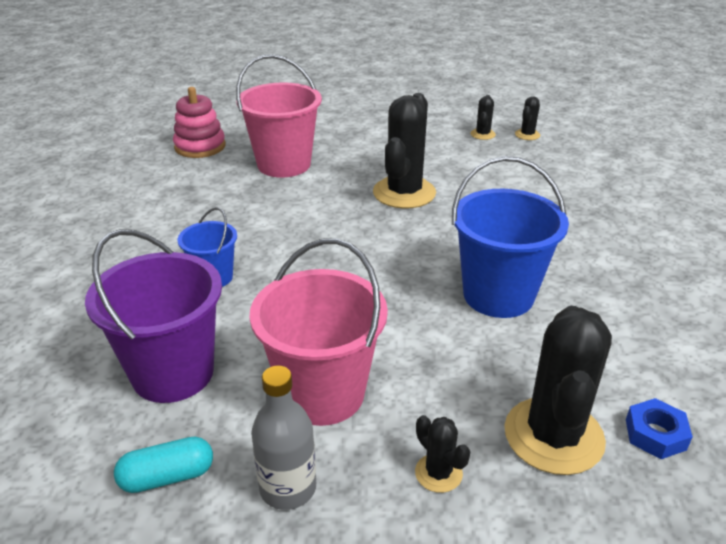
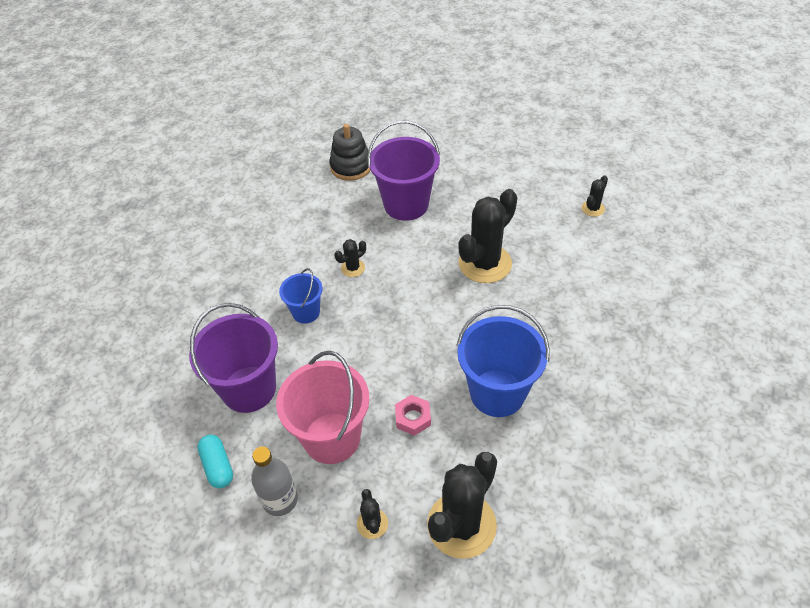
camera: 25 degrees right, 15 degrees up
(167, 477) = (218, 466): turquoise capsule -> turquoise capsule turned 60 degrees clockwise
(200, 147) = (351, 167): pink stacking toy -> black stacking toy
(284, 164) = (406, 204): pink bucket -> purple bucket
(416, 344) = (413, 418): none -> pink nut
(527, 135) = (634, 219): black cactus -> black cactus (353, 268)
(655, 434) = (531, 550): blue nut -> none

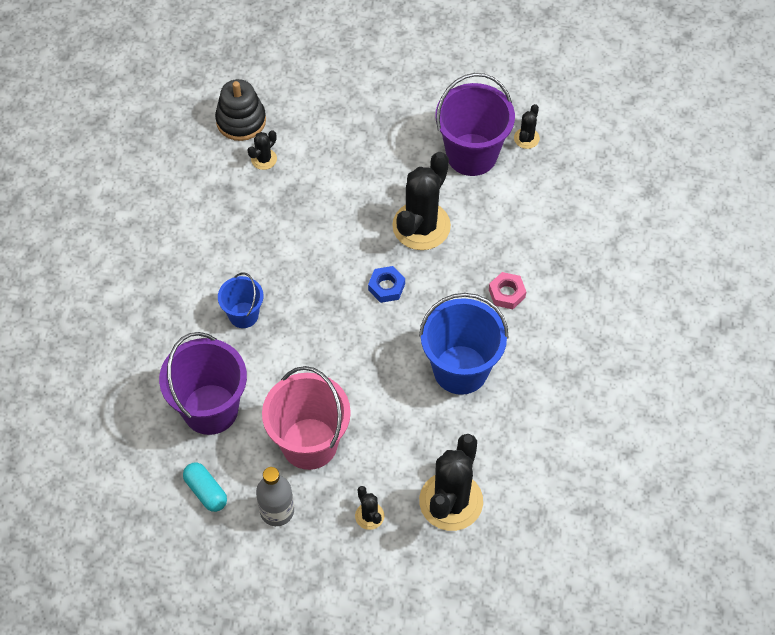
camera: 15 degrees left, 10 degrees up
(353, 268) = (279, 254): black cactus -> black cactus (264, 159)
(406, 204) = (318, 163): purple bucket -> purple bucket (471, 154)
(413, 418) = (383, 409): pink nut -> pink nut (507, 293)
(441, 308) = (386, 287): none -> blue nut

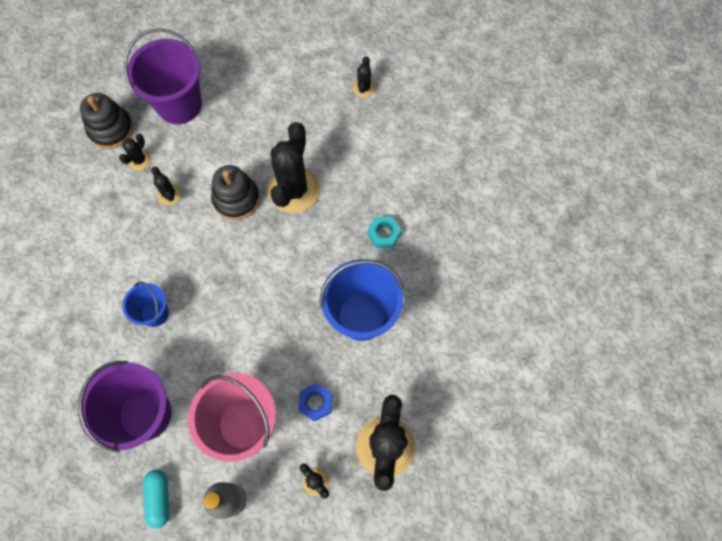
camera: 15 degrees left, 10 degrees up
(206, 491) = (159, 498): turquoise capsule -> turquoise capsule turned 45 degrees clockwise
(287, 201) = (169, 194): none -> black cactus
(357, 221) = (236, 199): none -> black stacking toy
(386, 287) = (277, 254): blue nut -> blue nut (315, 403)
(471, 154) = (321, 113): purple bucket -> purple bucket (179, 104)
(507, 293) = (383, 234): pink nut -> turquoise nut

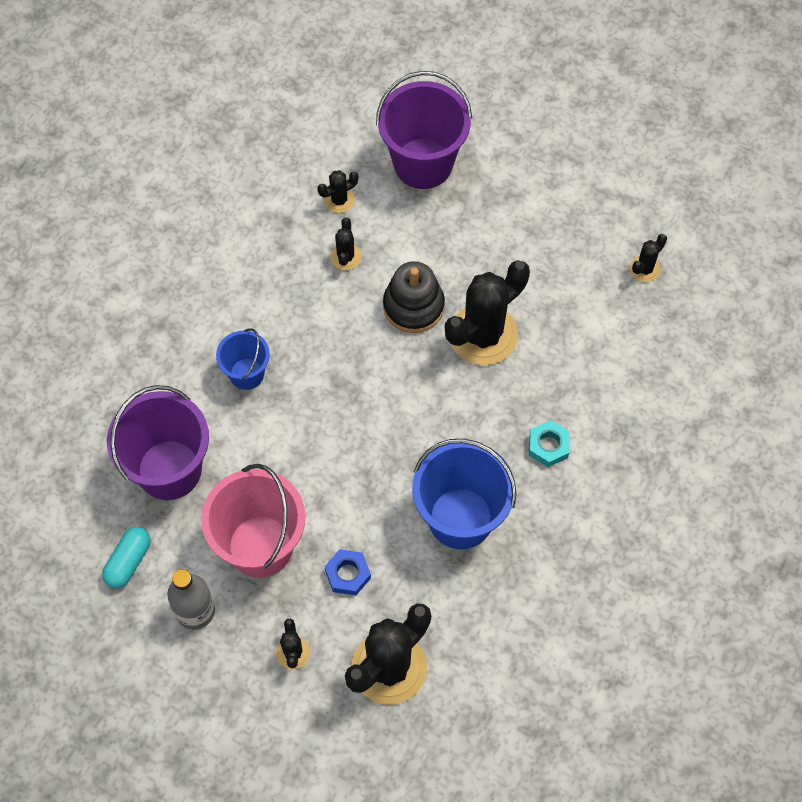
camera: 35 degrees right, 5 degrees down
(111, 129) = (331, 147): black stacking toy -> none

